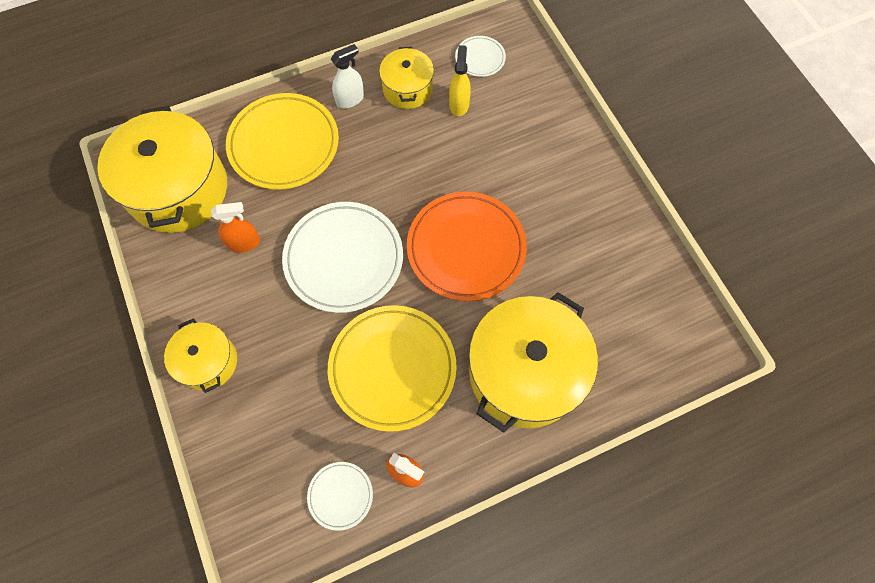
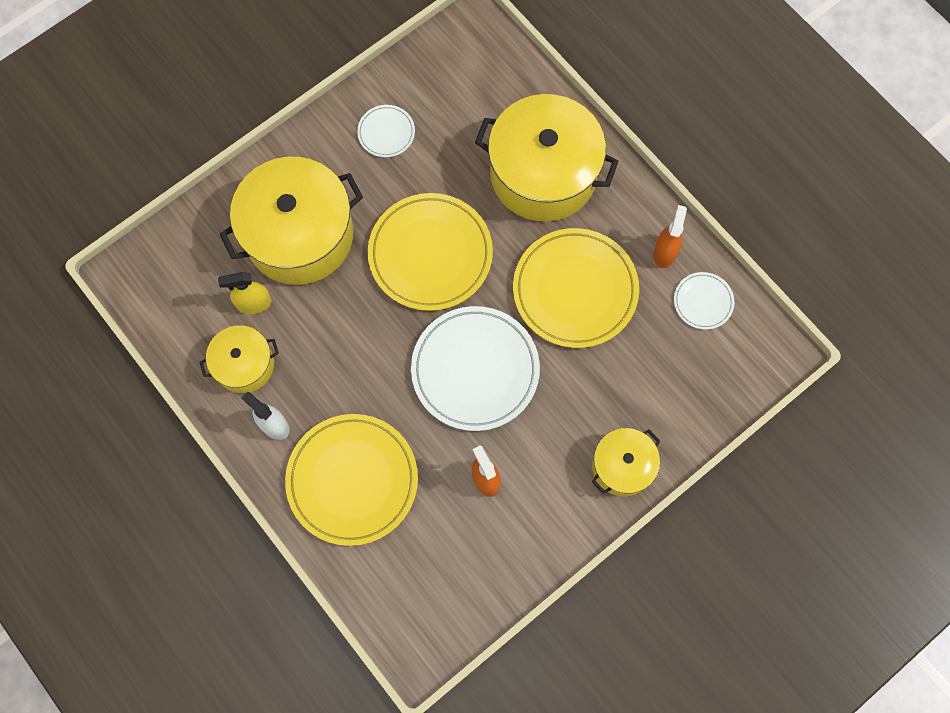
camera: 105 degrees left, 5 degrees up
(178, 189) = (440, 579): yellow pot -> yellow pot (299, 235)
(466, 248) = (430, 254): orange plate -> yellow plate
(480, 58) = (183, 296): white plate -> white plate (386, 132)

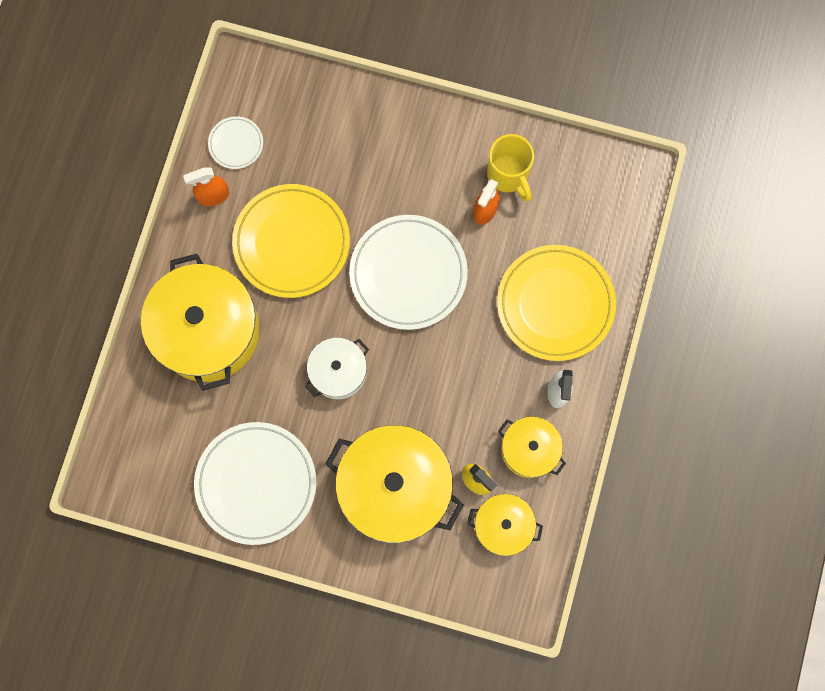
camera: 125 degrees left, 5 degrees up
(386, 132) = (256, 483): white plate -> white plate, size x2.09
(430, 254) = (338, 372): yellow plate -> white pot
(504, 525) = (508, 175): none -> yellow mug
(622, 466) = (406, 122): yellow pot -> yellow pot (503, 525)

